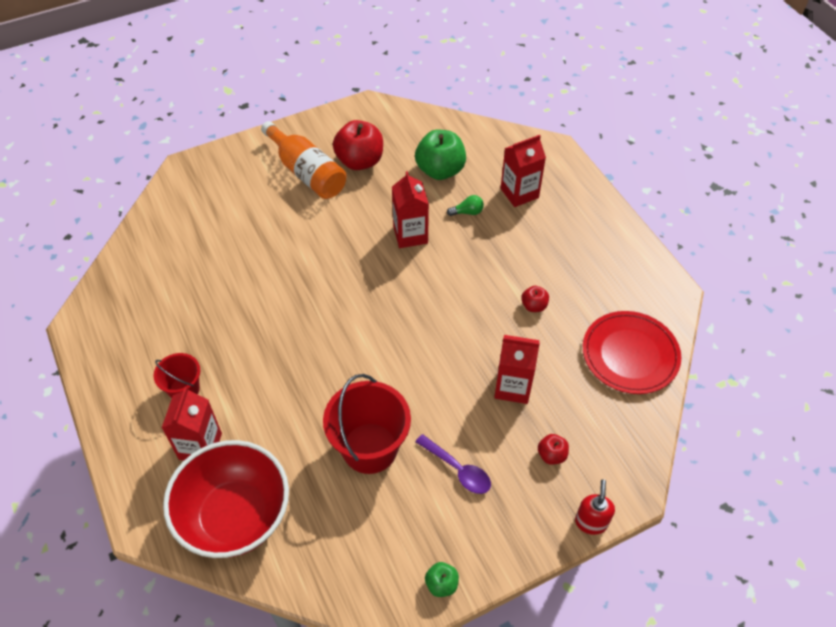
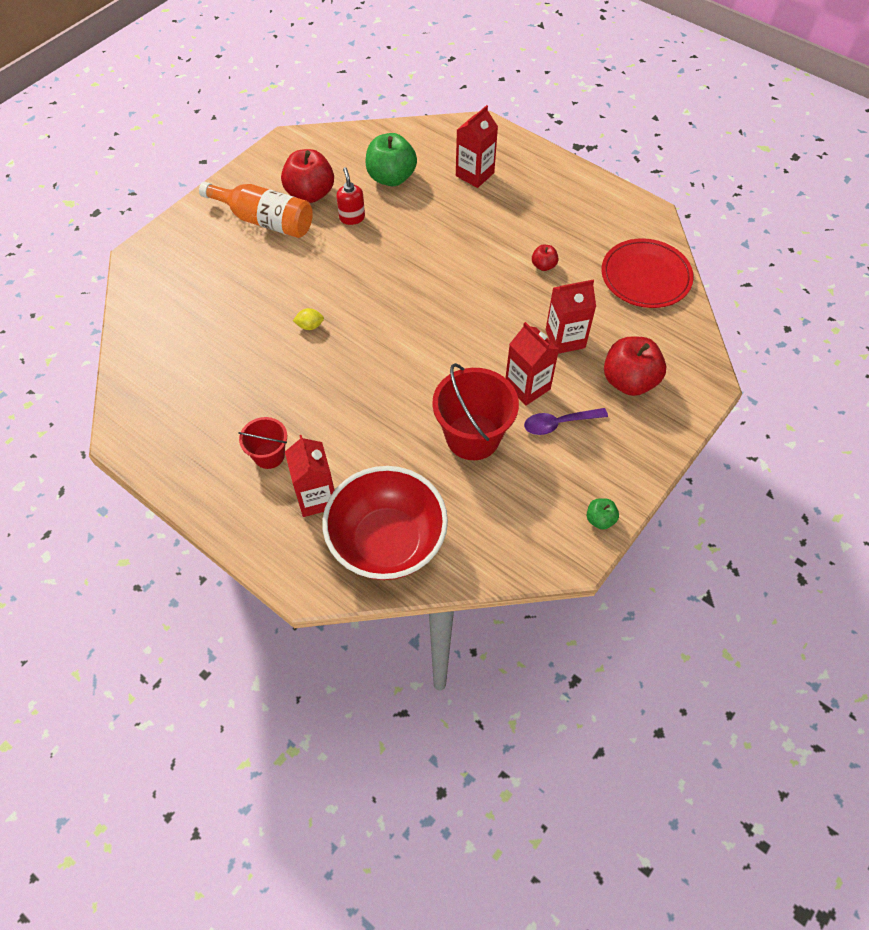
camera: 25 degrees left, 5 degrees up
(288, 283) = (310, 326): none -> yellow lemon
(410, 235) = (398, 243): red carton -> red carton (527, 387)
(458, 469) = (559, 423): purple spoon -> purple spoon turned 150 degrees clockwise
(467, 212) = (438, 206): green light bulb -> none
(551, 455) = (629, 381): red apple -> red apple, size x2.06
(591, 522) = (690, 420): red soap dispenser -> red soap dispenser (352, 217)

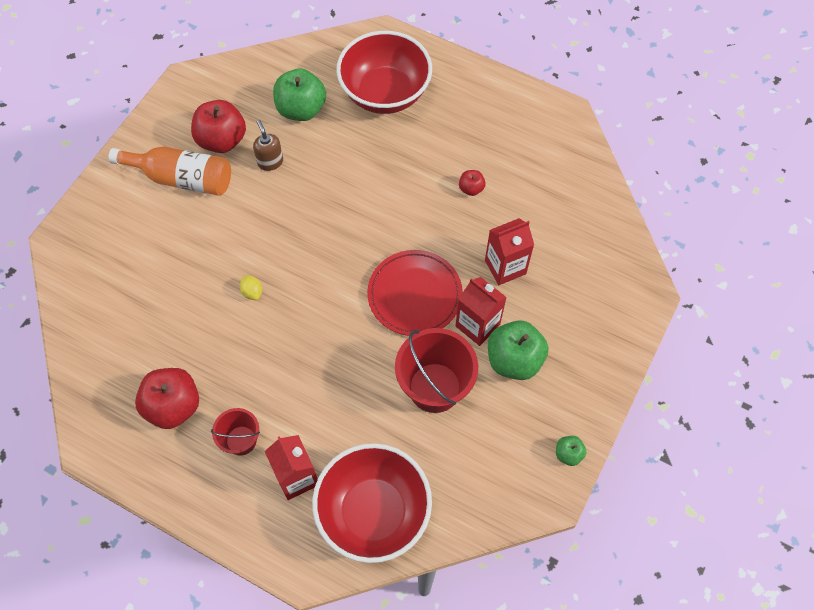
camera: 10 degrees left, 5 degrees up
(310, 326) = (252, 292): yellow lemon -> yellow lemon turned 75 degrees clockwise
(352, 217) = (270, 162): red soap dispenser -> brown soap dispenser
(474, 174) = (385, 93): red carton -> red bowl
(559, 423) = (514, 360): purple spoon -> green apple
(629, 381) = (573, 303): red apple -> red apple (173, 406)
(645, 276) = (572, 186): red plate -> red plate (414, 295)

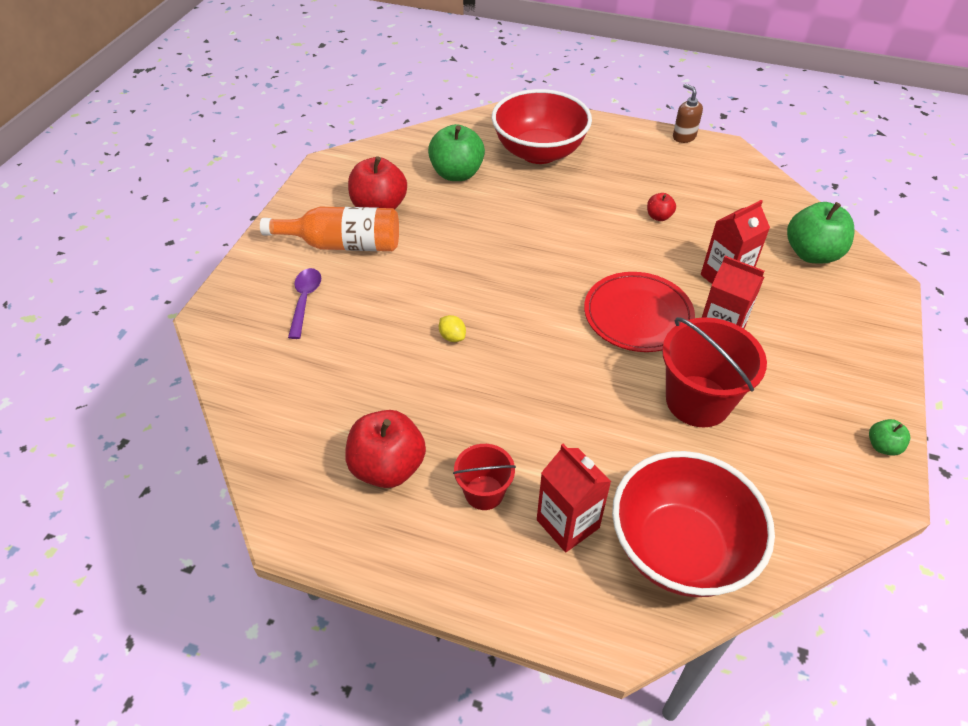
camera: 10 degrees left, 15 degrees down
(138, 235) = (305, 300): none -> purple spoon
(270, 162) = (437, 219): brown soap dispenser -> brown soap dispenser (683, 137)
(514, 360) = (775, 361): green apple -> green apple (811, 254)

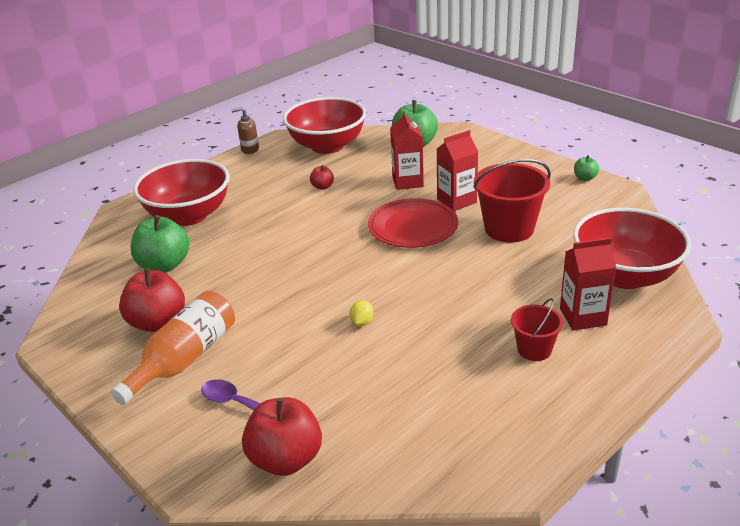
camera: 60 degrees left, 15 degrees down
(388, 467) = (479, 397): red apple -> red apple (286, 459)
(452, 337) = (362, 322): yellow lemon -> yellow lemon turned 60 degrees counterclockwise
(742, 187) = (327, 146): none -> red bowl

